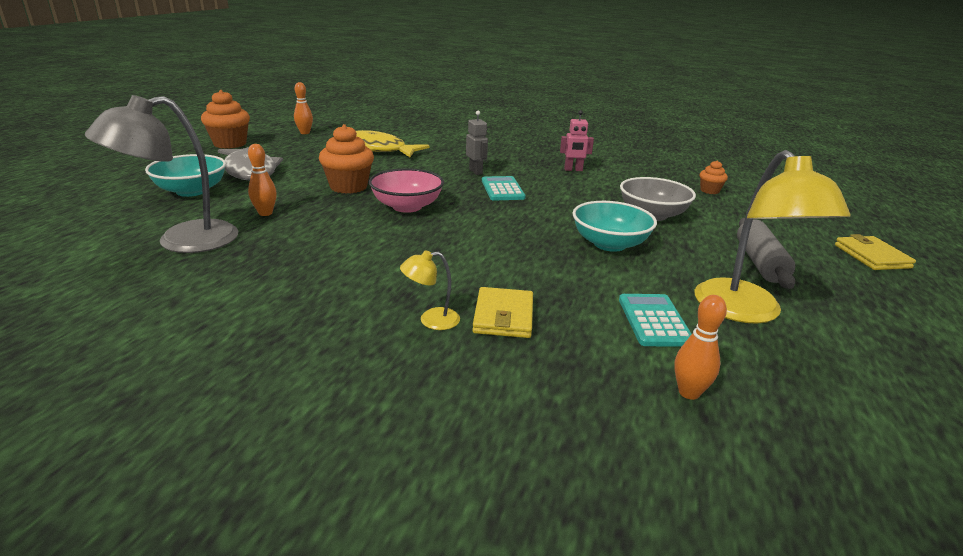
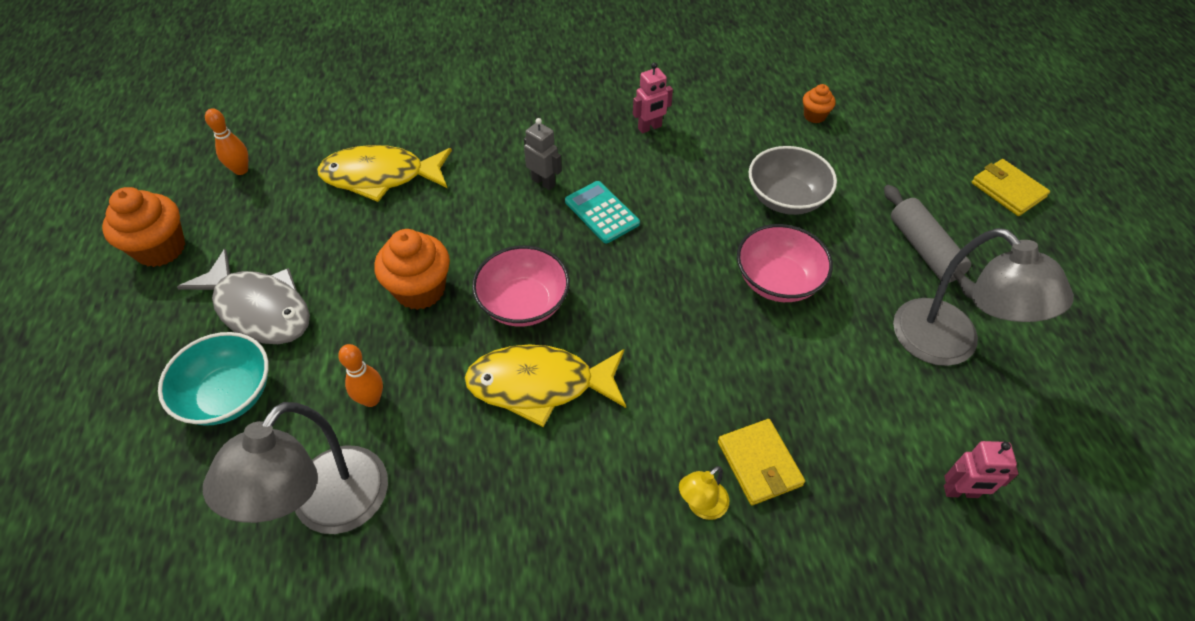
camera: 25 degrees left, 25 degrees up
(377, 237) = (539, 385): none -> yellow fish
(609, 244) = (777, 281): turquoise bowl -> pink bowl
(654, 321) = (885, 400): turquoise calculator -> none
(689, 392) = (961, 492): orange bowling pin -> pink robot
(745, 312) = (948, 345): yellow lamp -> grey lamp

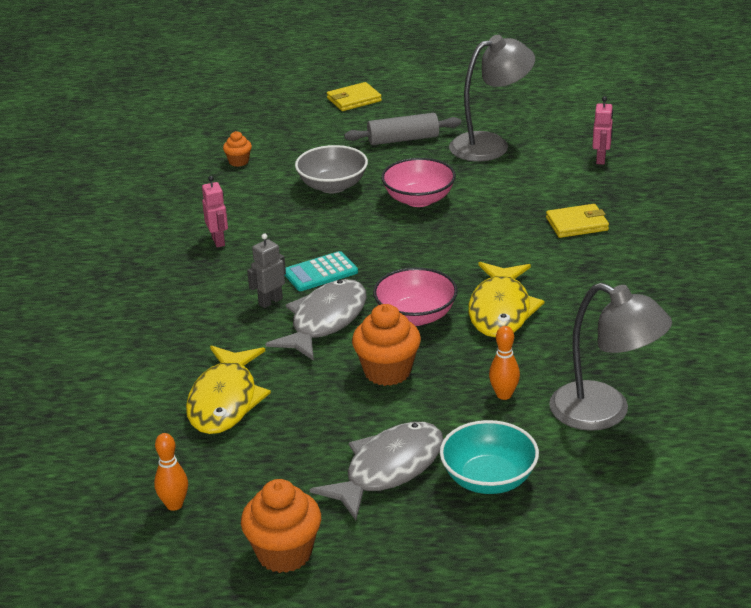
camera: 80 degrees left, 20 degrees down
(510, 228) = (325, 321): none -> grey fish
(701, 506) = (608, 249): yellow lamp -> none

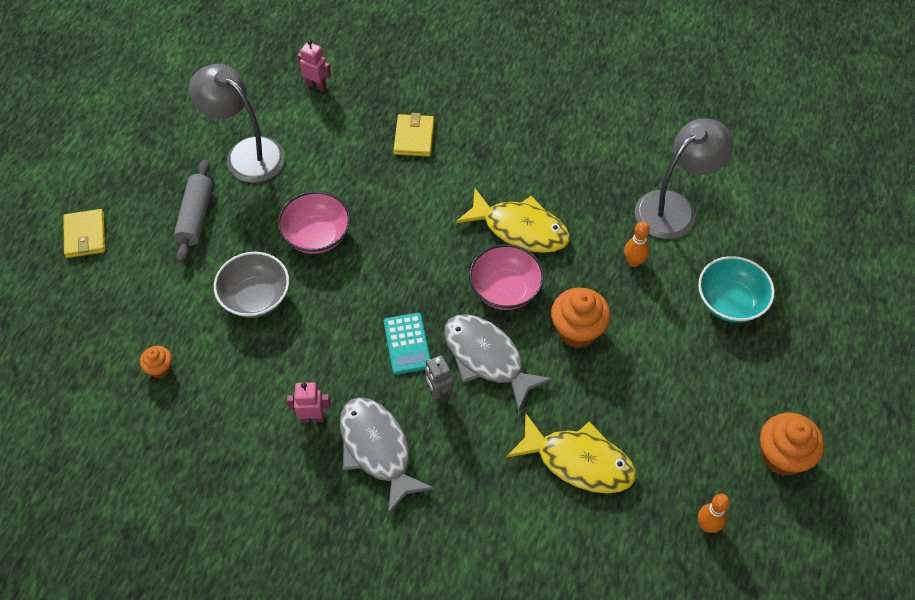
camera: 75 degrees left, 25 degrees up
(388, 470) = (703, 363): grey fish -> grey fish (377, 450)
(490, 145) = (246, 153): grey lamp -> grey lamp turned 45 degrees counterclockwise

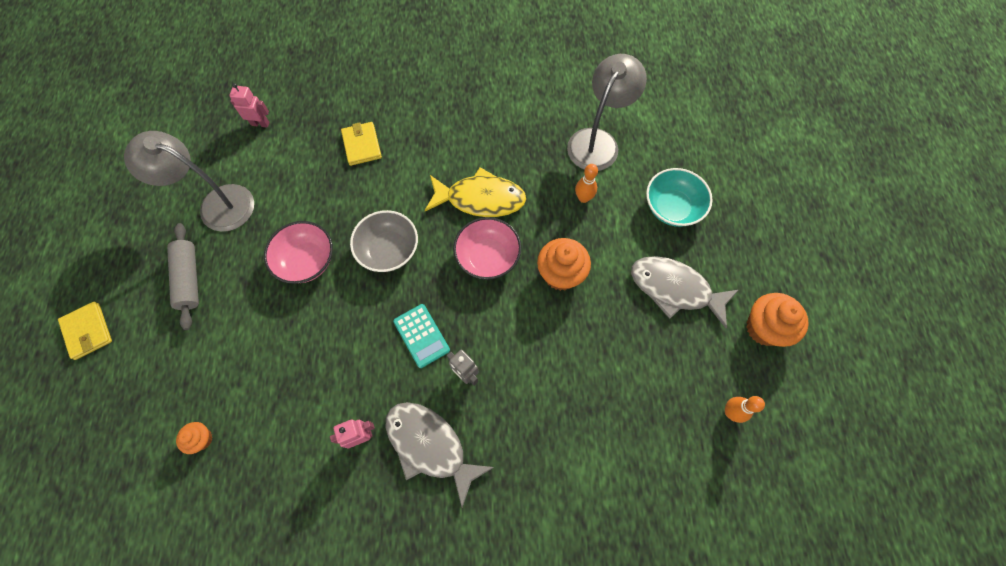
camera: 20 degrees left, 10 degrees up
(255, 297) = (270, 338): grey bowl -> grey bowl (388, 250)
(487, 358) = (495, 325): grey fish -> grey fish (675, 289)
(578, 461) = (605, 393): yellow fish -> none

